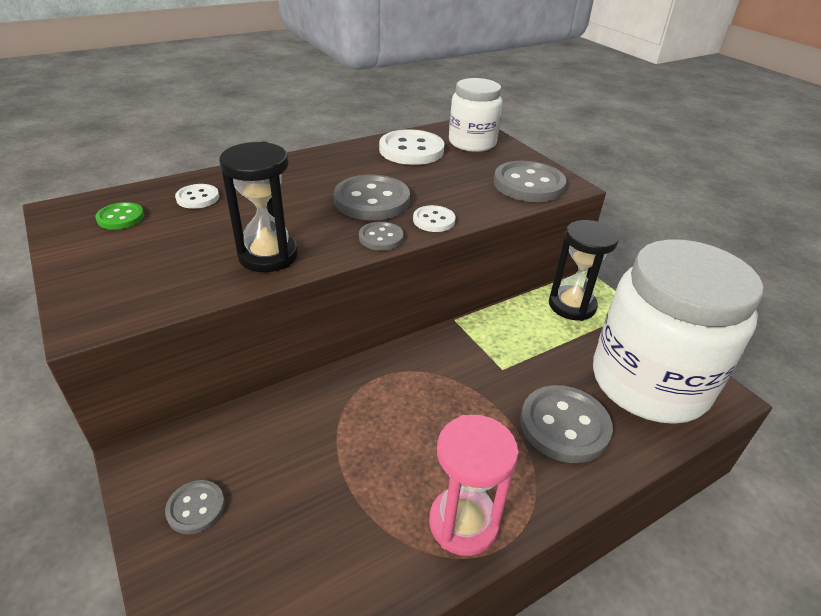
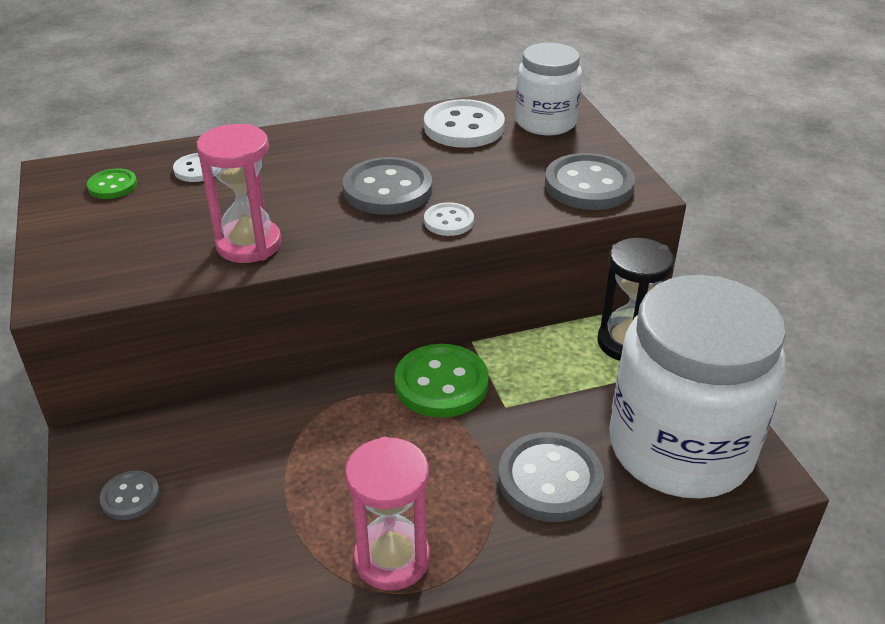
camera: 15 degrees right, 0 degrees up
(268, 255) = (249, 244): black hourglass -> pink hourglass
(381, 238) = (378, 236): grey button -> none
(444, 357) = (441, 383): none -> green button

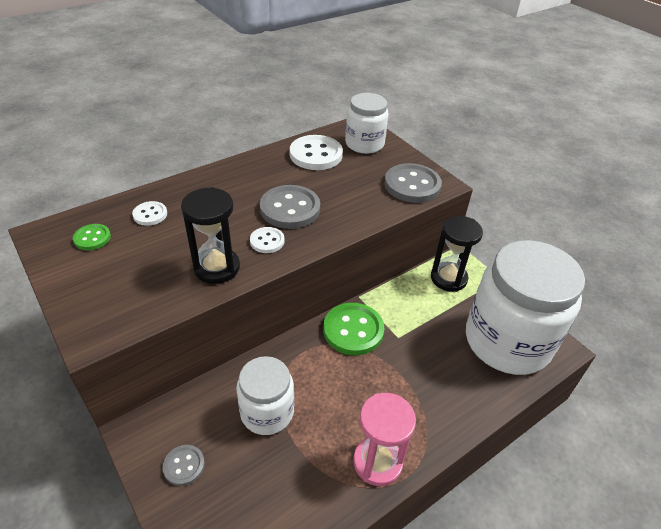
camera: 20 degrees left, 5 degrees up
(249, 244) = (217, 268): pink hourglass -> black hourglass
(268, 459) = (267, 412): none -> white jar
(448, 221) = (340, 226): white button -> white button (267, 241)
(550, 479) = (446, 381): grey button -> none

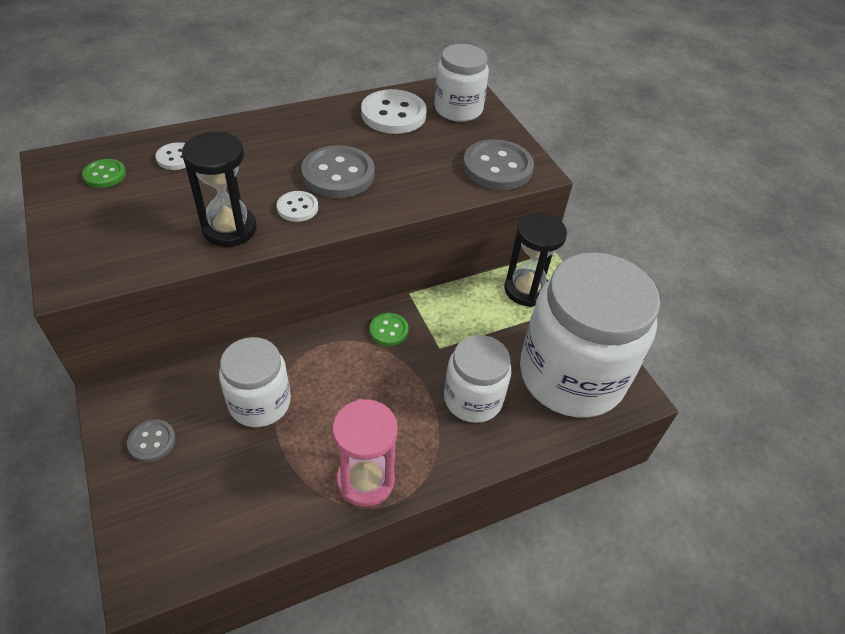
camera: 10 degrees right, 5 degrees up
(353, 330) = (389, 330): green button -> green button, size x0.53
(439, 375) = (473, 399): none -> white jar

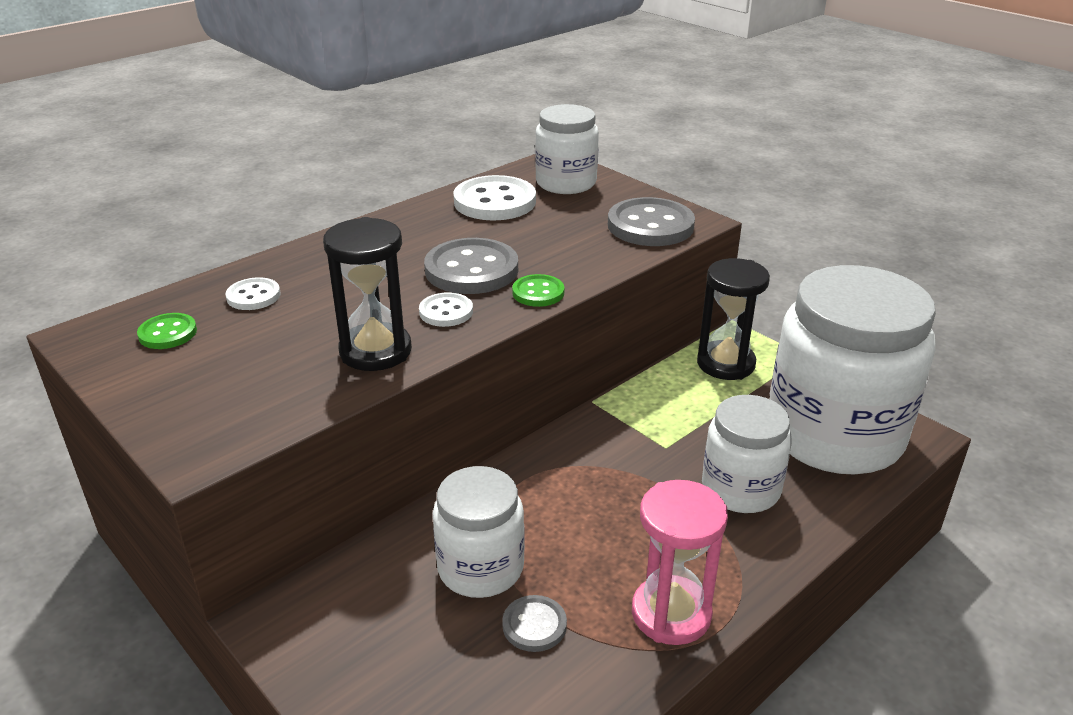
camera: 15 degrees left, 15 degrees down
(152, 441) = (361, 655): grey button -> grey button (534, 625)
(389, 330) = (593, 445): green button -> green button (538, 293)

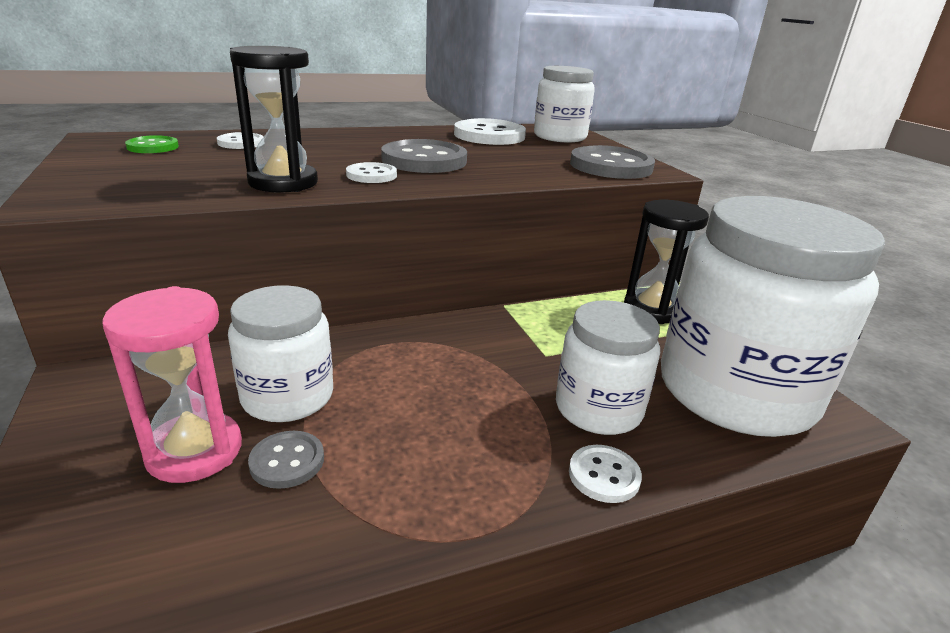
camera: 20 degrees right, 5 degrees down
(538, 293) = (464, 180): green button -> none
(671, 613) = (434, 500): pink hourglass -> pink hourglass (194, 451)
(778, 548) = (604, 475): none -> white button

